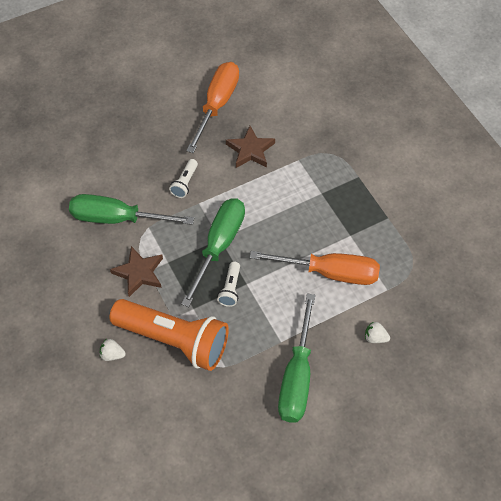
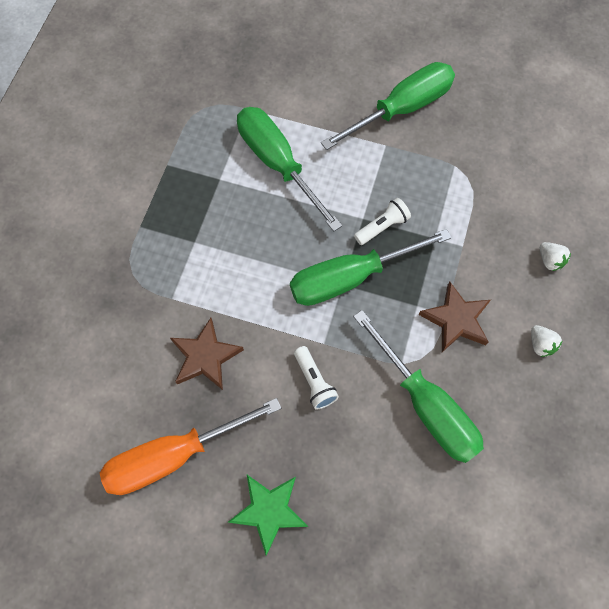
camera: 135 degrees left, 10 degrees up
(151, 119) = (269, 511): none -> green star
(174, 340) = (480, 225): orange flashlight -> none
(185, 183) = (314, 381): white flashlight -> white flashlight turned 90 degrees clockwise
(330, 273) = (277, 163): orange screwdriver -> green screwdriver
(375, 337) = (304, 84): white strawberry -> white strawberry (540, 344)

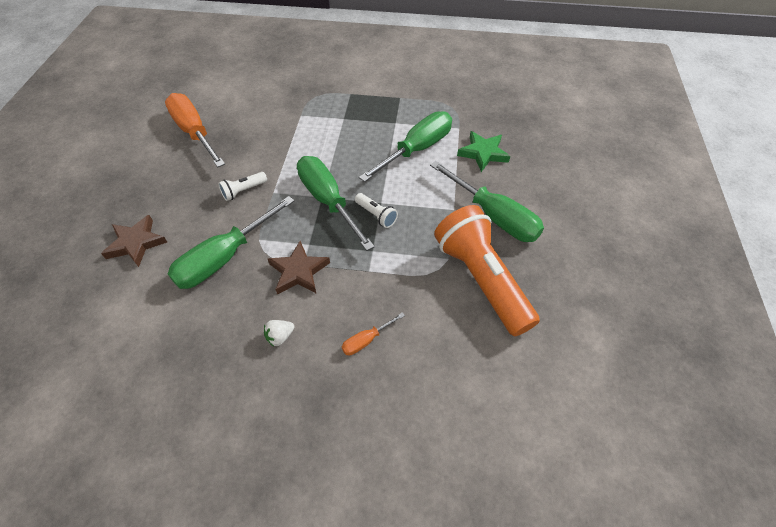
camera: 80 degrees right, 15 degrees down
(205, 357) = (260, 136): brown star -> brown star (136, 243)
(269, 511) = (153, 180): green star -> green star (483, 153)
(485, 141) = (481, 280): none -> orange flashlight
(550, 260) = (366, 340): white strawberry -> orange screwdriver

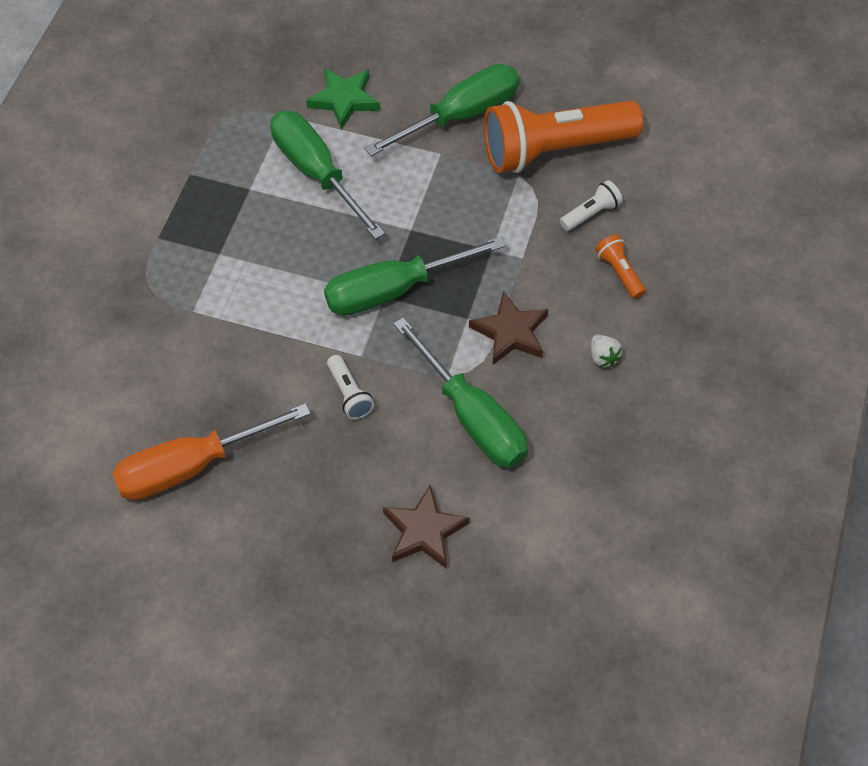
camera: 80 degrees left, 5 degrees up
(366, 340) = (619, 272): orange screwdriver -> orange flashlight
(376, 215) = (432, 238): white flashlight -> white flashlight (591, 214)

